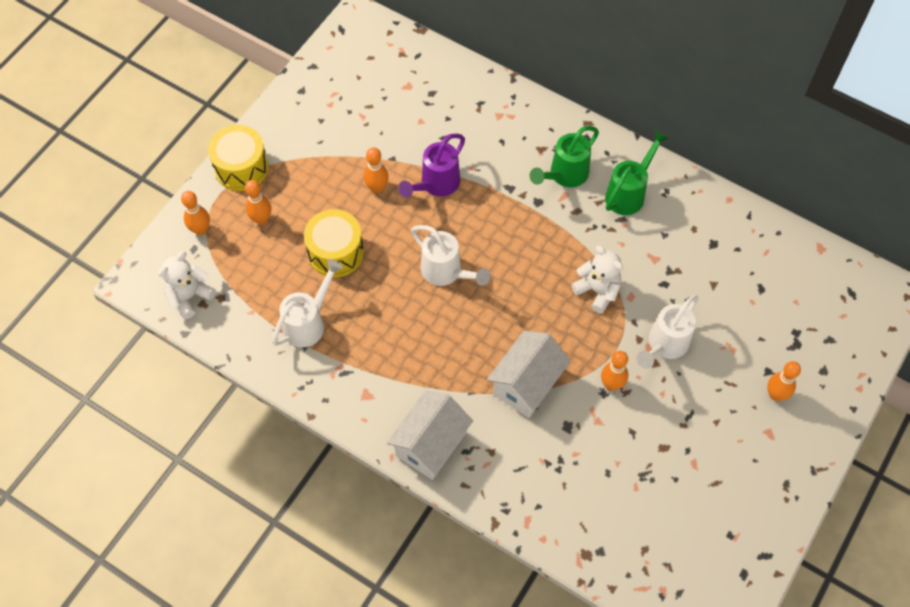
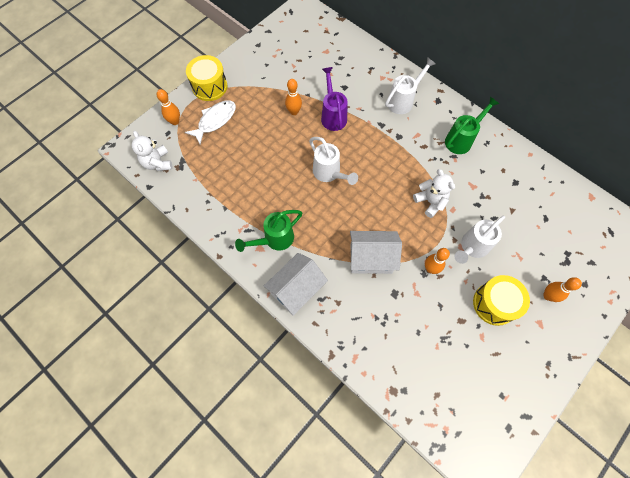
camera: 10 degrees right, 5 degrees up
(189, 296) = (157, 163): white teddy bear -> white teddy bear turned 75 degrees counterclockwise
(261, 219) = (215, 121): orange bowling pin -> white fish
(309, 322) = (231, 192): white watering can -> white watering can (403, 101)
(335, 252) = (258, 149): yellow drum -> yellow drum (494, 304)
(436, 185) = (333, 115): purple watering can -> purple watering can turned 120 degrees clockwise
(527, 384) = (371, 258): white house -> white house turned 45 degrees clockwise
(564, 175) = (419, 122): green watering can -> green watering can (274, 239)

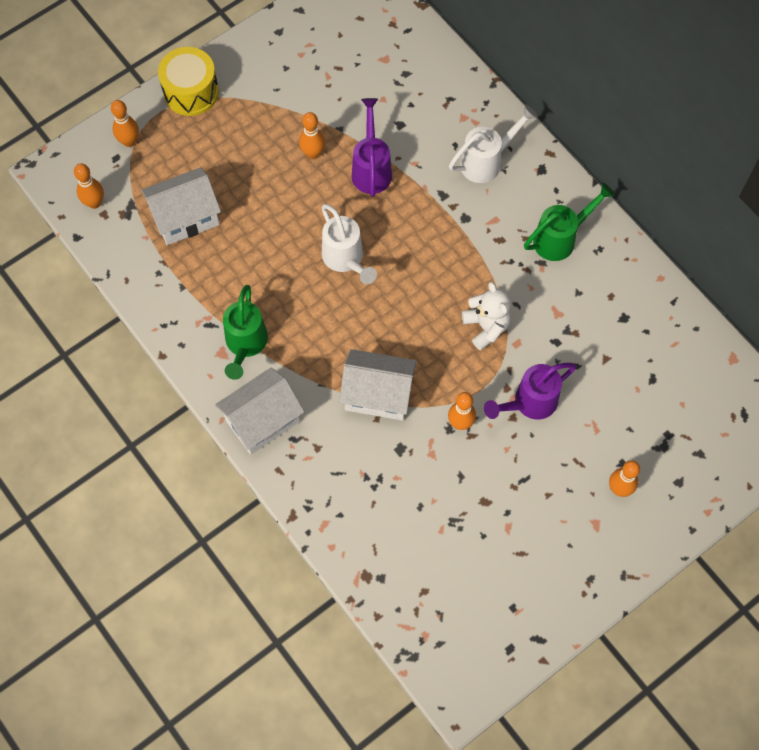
camera: 10 degrees right, 0 degrees up
(157, 163) = (94, 203): white teddy bear -> orange bowling pin
(215, 121) = (190, 149): white fish -> none
(219, 163) = (185, 218): none -> white house
(274, 239) = (245, 345): green watering can -> green watering can turned 60 degrees counterclockwise
(472, 247) = (529, 403): white watering can -> purple watering can
(494, 304) = (538, 487): yellow drum -> none

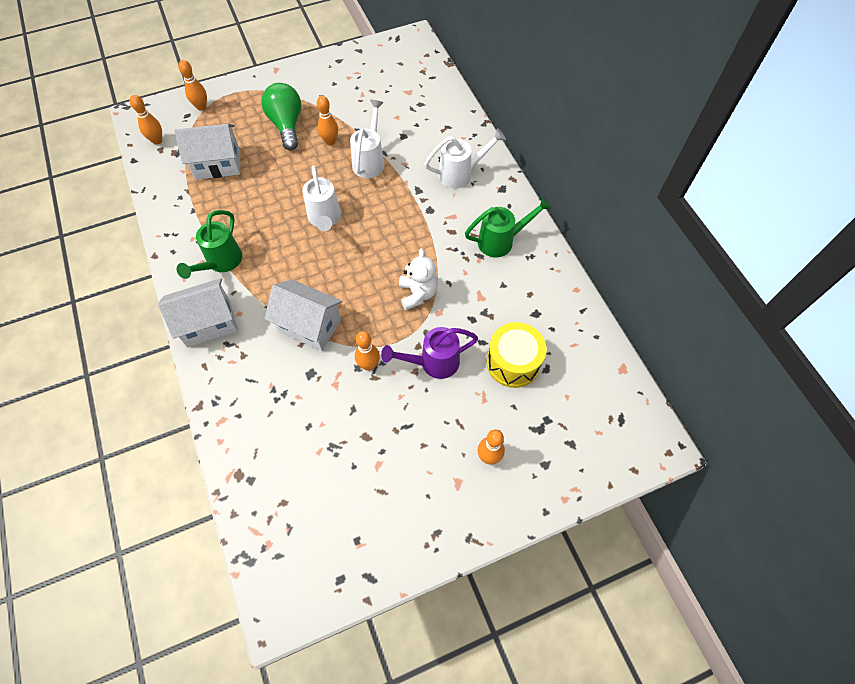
camera: 15 degrees right, 5 degrees down
(191, 92) = (260, 85): yellow drum -> yellow drum (513, 362)
(249, 142) = (286, 125): none -> green light bulb
(371, 168) = (370, 160): purple watering can -> white watering can

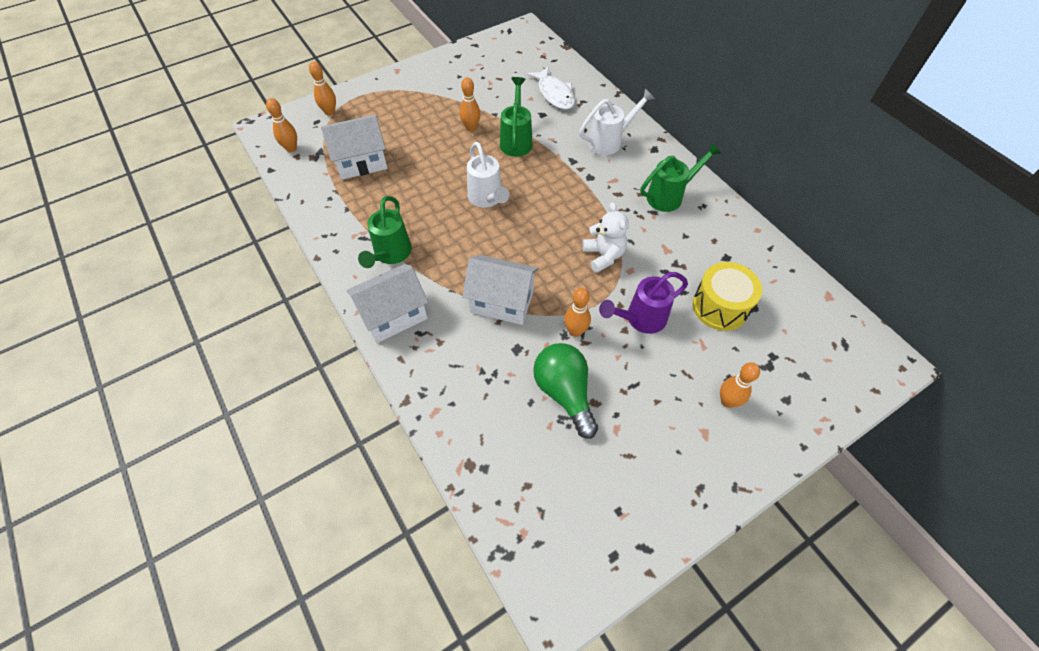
camera: 10 degrees left, 5 degrees down
(286, 125) = (422, 118): green light bulb -> green light bulb (564, 393)
(370, 160) = (516, 140): white watering can -> green watering can
(421, 115) = (554, 94): none -> white fish

